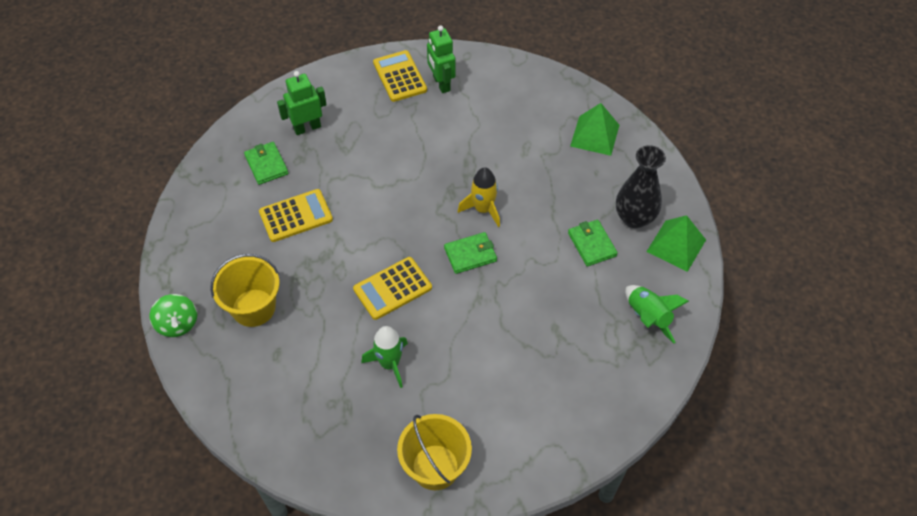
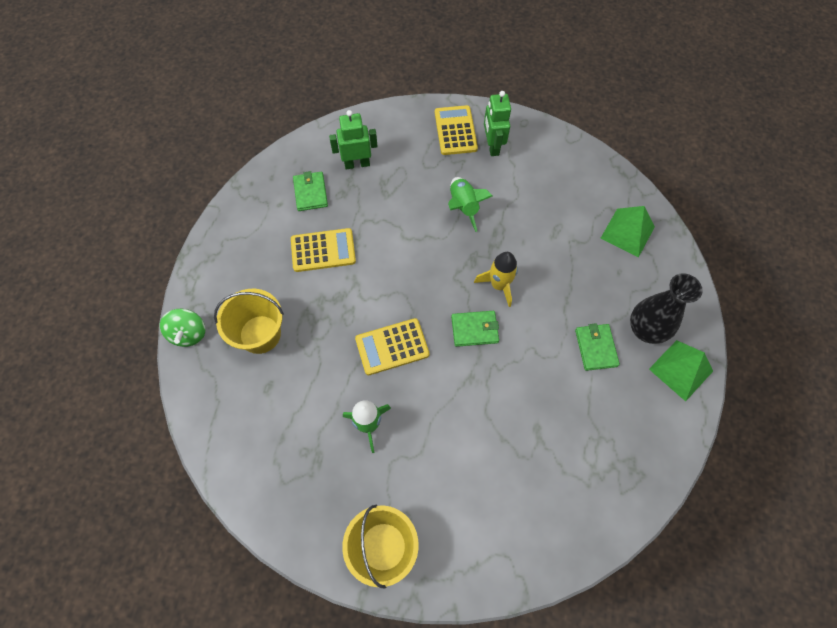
camera: 15 degrees right, 10 degrees up
(648, 317) = (632, 441): green rocket -> green rocket (463, 207)

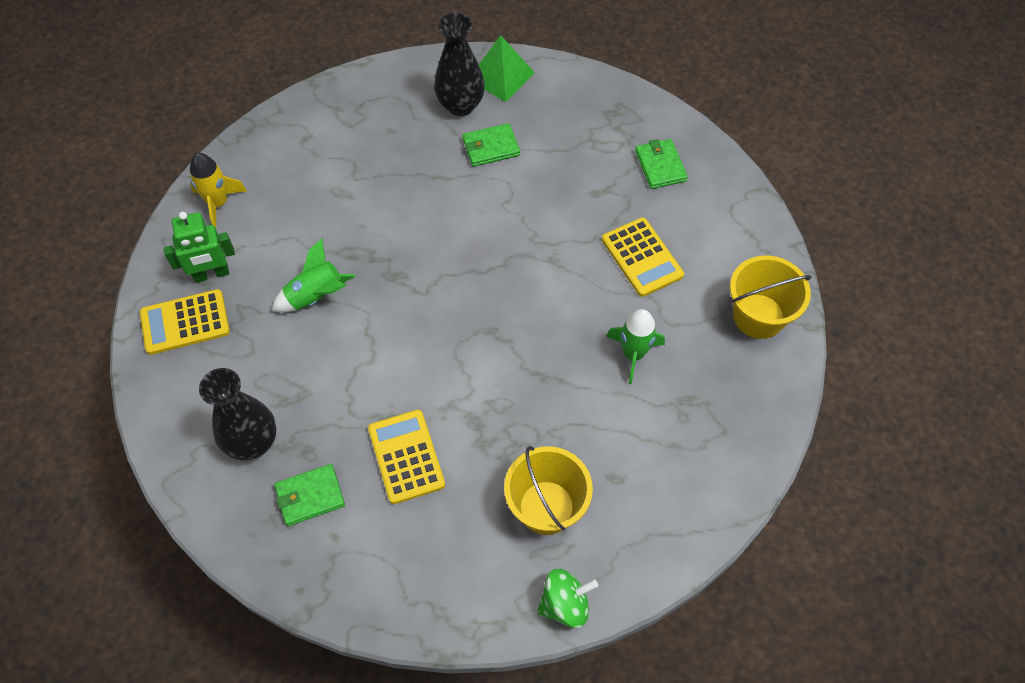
camera: 100 degrees left, 5 degrees down
(357, 164) = (252, 442): green robot -> black vase
(392, 346) = (531, 346): yellow calculator -> yellow calculator (642, 257)
(474, 329) = (491, 263): green wallet -> green wallet (660, 166)
(499, 285) = (427, 244): yellow rocket -> yellow rocket (218, 203)
(627, 232) = (335, 124): green pyramid -> none

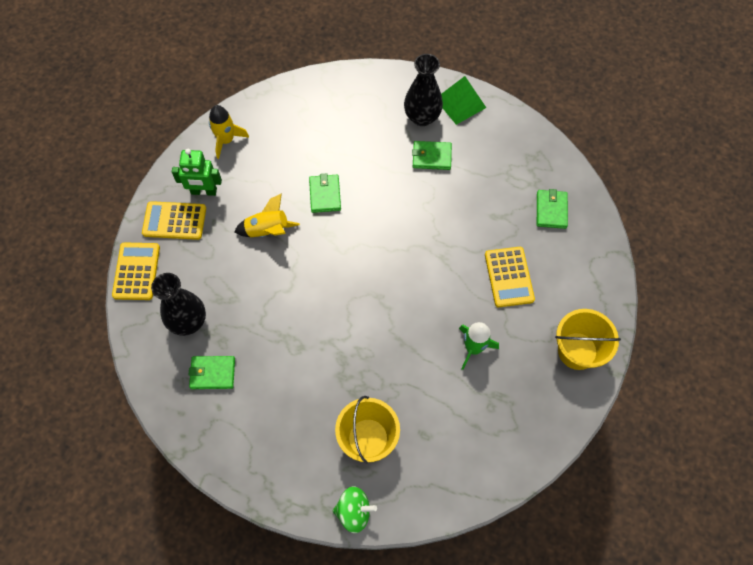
camera: 20 degrees right, 5 degrees up
(316, 296) = (268, 231): green rocket -> yellow rocket
(374, 231) = (325, 195): none -> green wallet
(406, 456) = (286, 368): yellow calculator -> yellow calculator (136, 271)

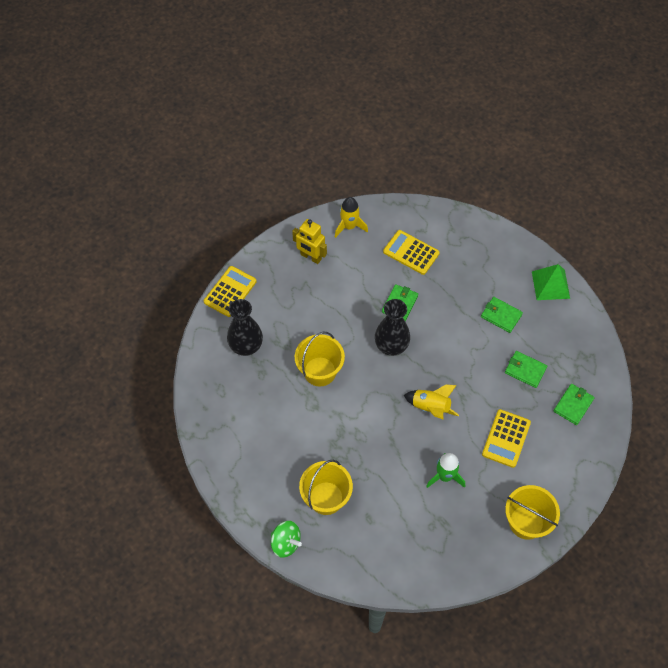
camera: 30 degrees right, 5 degrees down
(174, 221) = (277, 268): yellow calculator -> yellow calculator (411, 252)
(204, 191) = (310, 257): green robot -> yellow robot
(213, 373) = (242, 392): green wallet -> green wallet (525, 370)
(268, 231) = (341, 309): yellow rocket -> yellow rocket (430, 408)
(283, 307) = (320, 371): none -> yellow bucket
(422, 117) = (512, 281): black vase -> black vase (391, 346)

